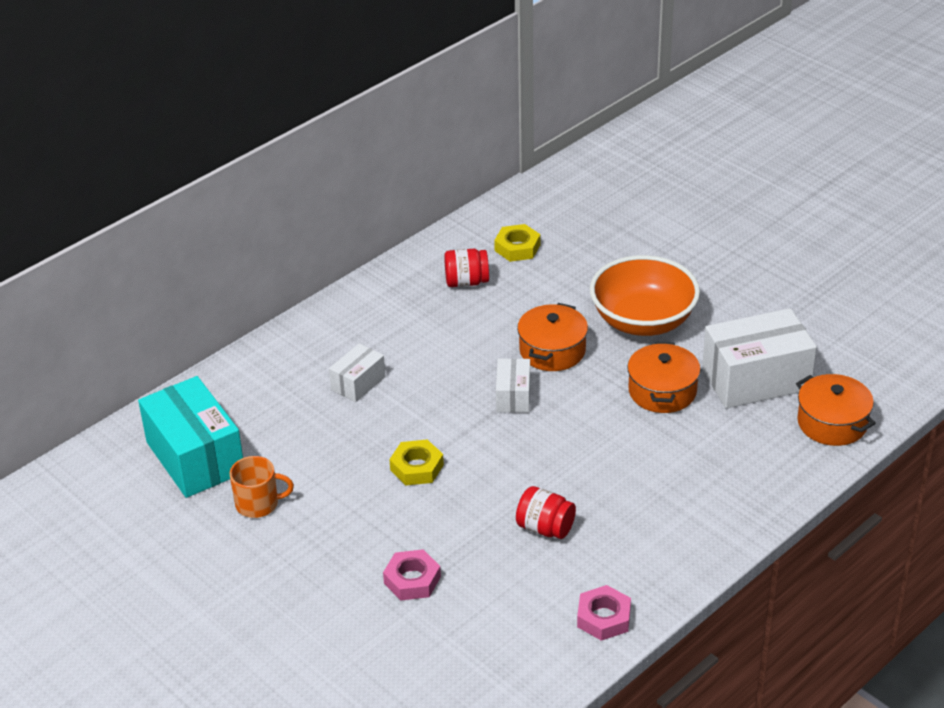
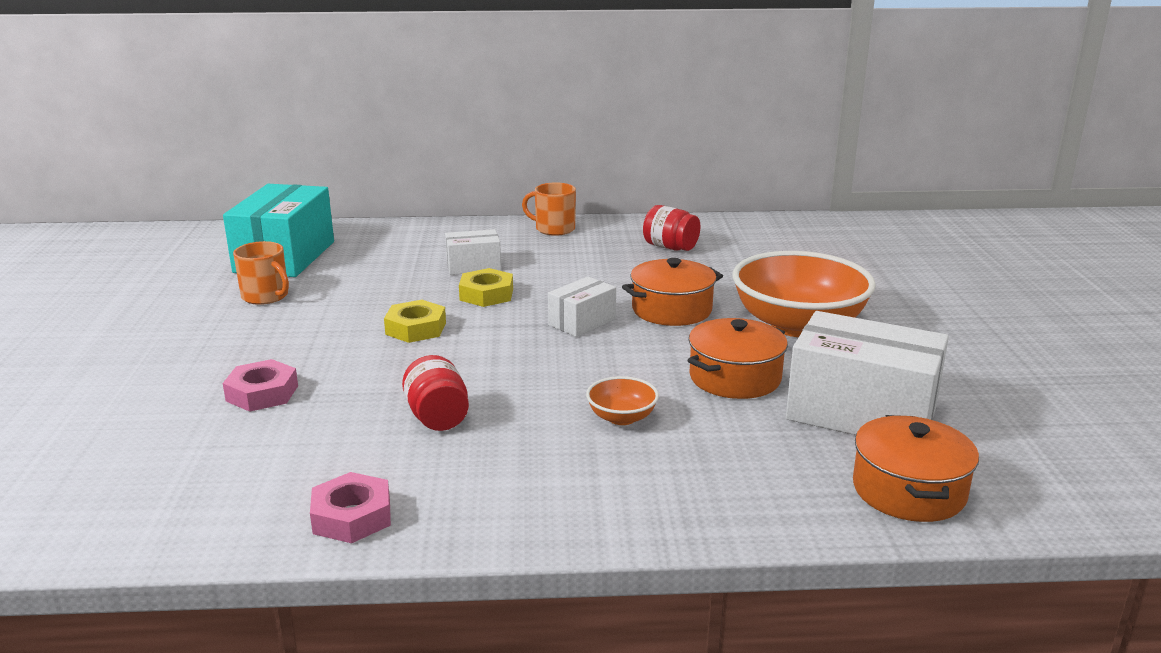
camera: 40 degrees right, 15 degrees down
(353, 306) = (554, 229): none -> orange mug
(517, 248) = (751, 245): yellow nut -> yellow nut (486, 294)
(642, 462) = (622, 417): none -> orange bowl

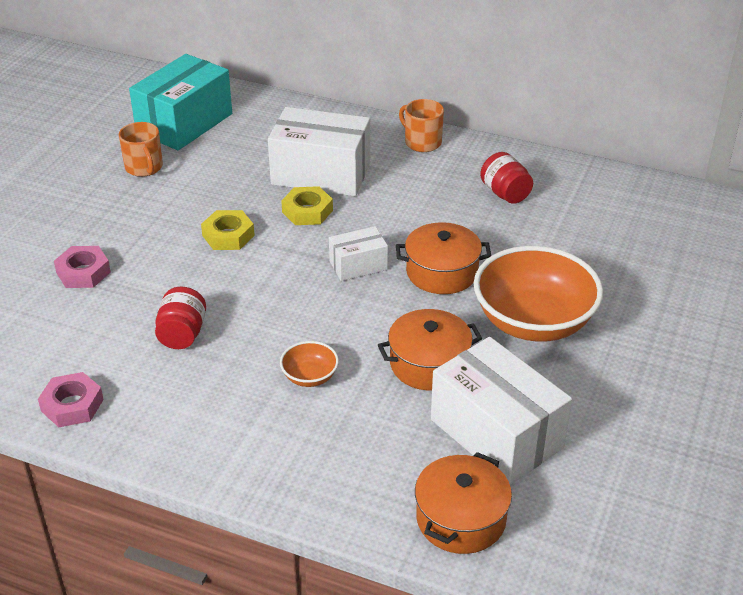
camera: 25 degrees right, 15 degrees up
(473, 266) = (321, 174): white box -> white box, size x1.93

